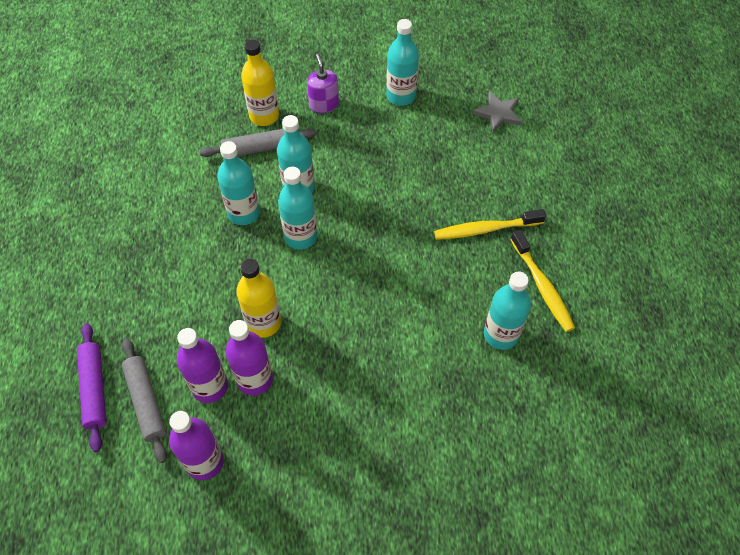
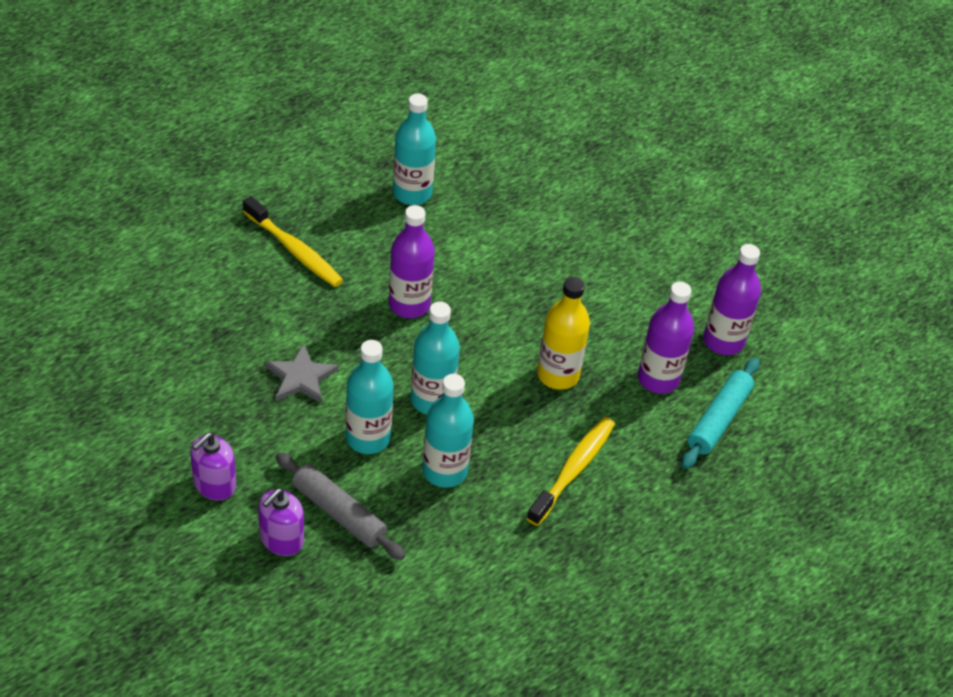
camera: 130 degrees left, 10 degrees down
(94, 389) = (748, 470): purple rolling pin -> none
(146, 402) = (719, 419): grey rolling pin -> turquoise rolling pin
(255, 379) = (619, 348): purple bottle -> purple bottle (409, 304)
(264, 116) = (281, 539): yellow bottle -> purple soap dispenser
(401, 96) = (142, 410): turquoise bottle -> none
(498, 113) = (106, 304): grey star -> grey star (301, 377)
(542, 286) = (332, 183): yellow toothbrush -> yellow toothbrush (573, 469)

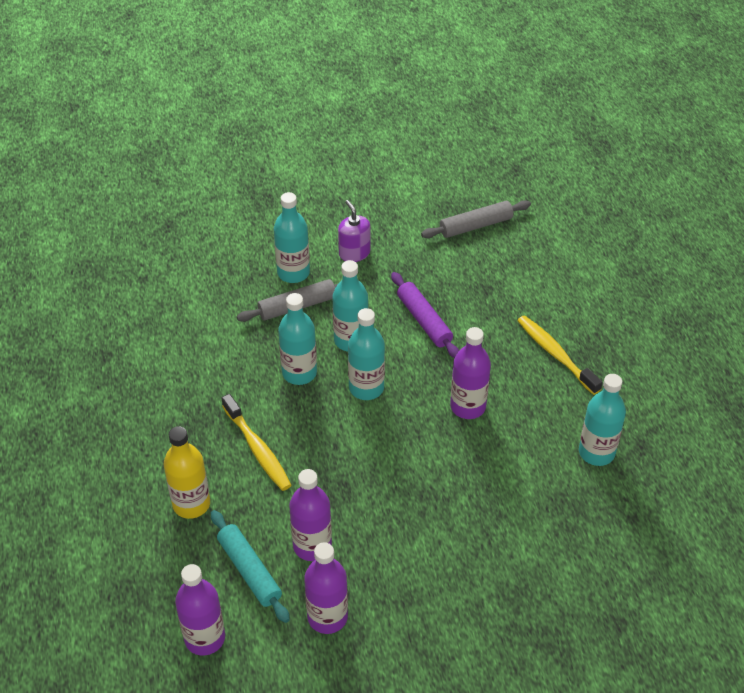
camera: 120 degrees right, 0 degrees up
(108, 372) = (476, 226): none -> grey rolling pin
(281, 539) = (293, 273): purple soap dispenser -> turquoise bottle
(295, 250) = (555, 354): yellow toothbrush -> yellow toothbrush turned 75 degrees clockwise
(301, 377) = (424, 320): grey star -> purple rolling pin
(558, 375) = (351, 476): yellow bottle -> yellow bottle (191, 504)
(810, 427) = (205, 638): none -> purple bottle

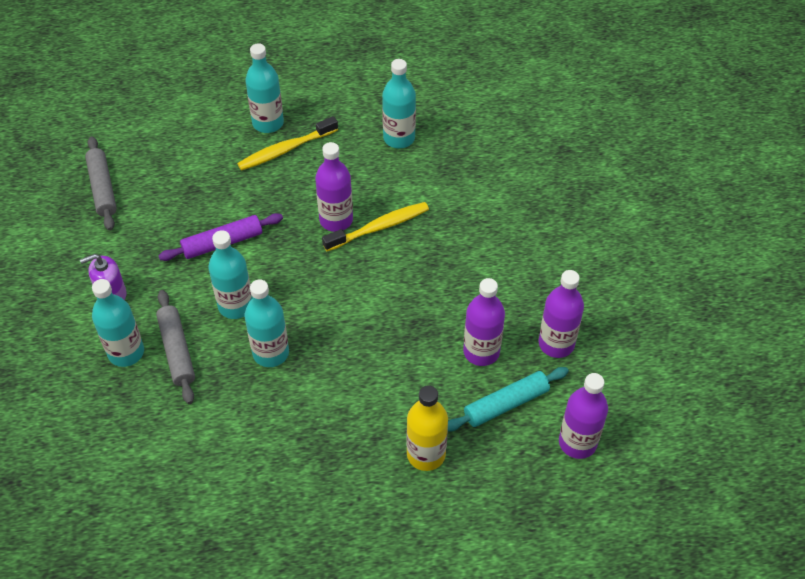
camera: 85 degrees left, 5 degrees up
(258, 449) = (364, 393): yellow toothbrush -> yellow toothbrush (379, 227)
(366, 388) = (300, 297): turquoise bottle -> turquoise bottle (268, 123)

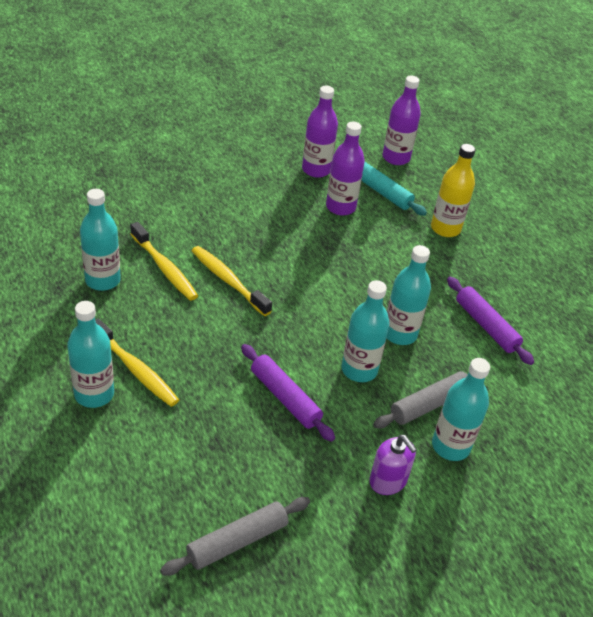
camera: 110 degrees left, 10 degrees down
(259, 439) = (486, 326): none -> purple rolling pin
(336, 220) = (227, 312): purple bottle -> none
(406, 182) = (165, 268): none -> yellow toothbrush

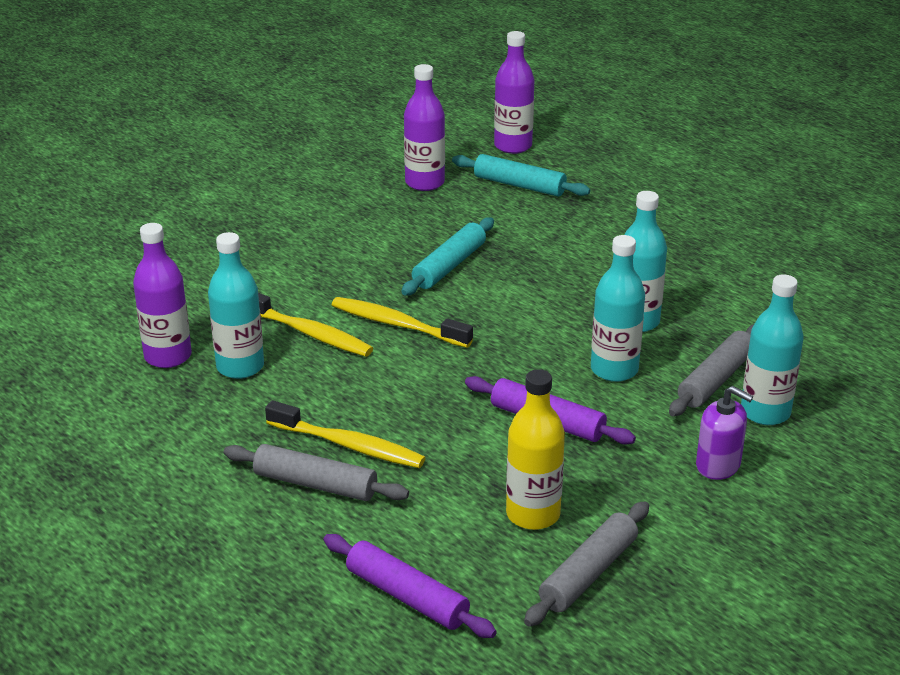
camera: 15 degrees left, 10 degrees down
(94, 394) = (315, 484): turquoise bottle -> grey rolling pin
(292, 243) = (449, 266): none -> turquoise rolling pin
(340, 207) = (481, 213): purple bottle -> purple bottle (168, 356)
(445, 228) = (619, 203): yellow bottle -> yellow bottle (533, 514)
(486, 326) = (729, 286): purple rolling pin -> purple rolling pin (407, 596)

